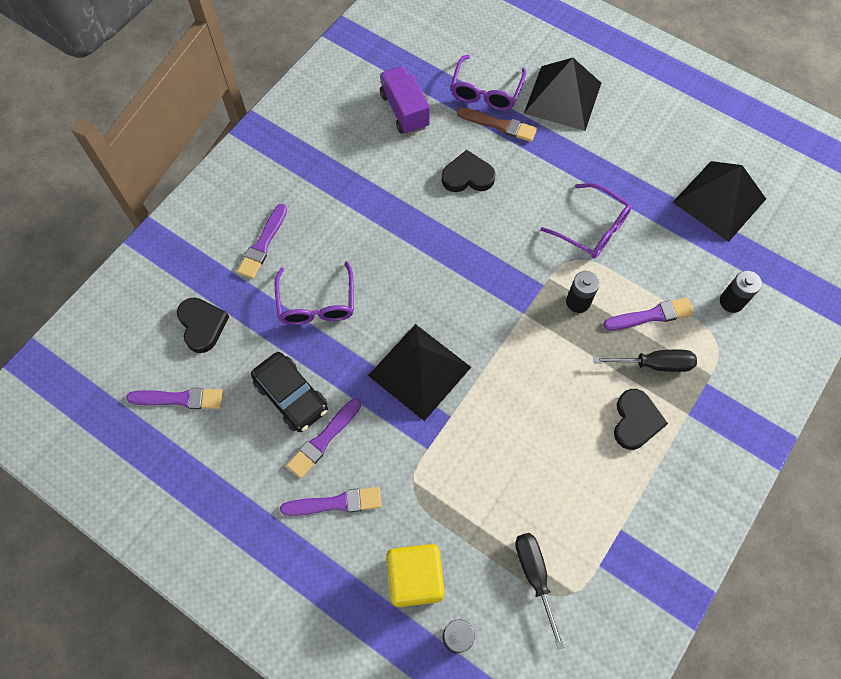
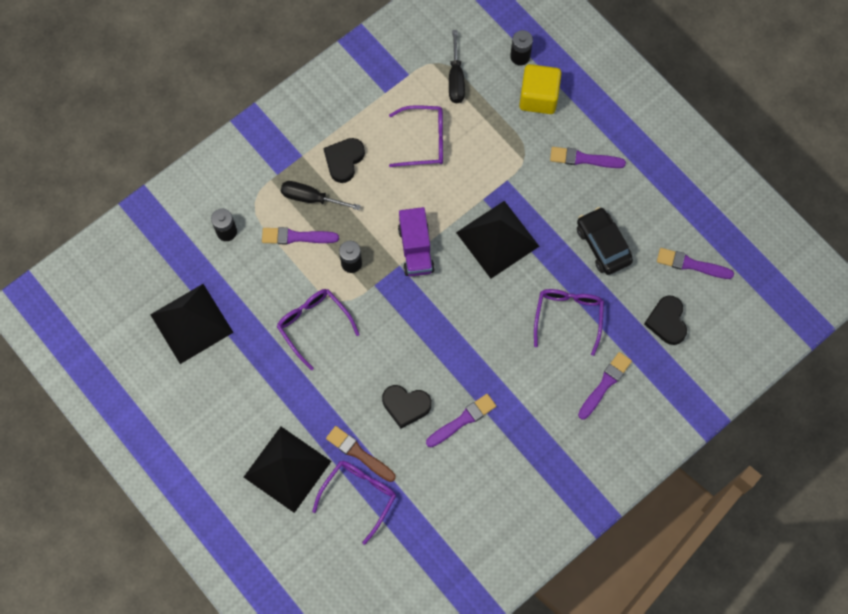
camera: 165 degrees left, 5 degrees up
(323, 440) = (584, 205): purple brush -> purple brush (462, 420)
(404, 111) = (445, 494): purple truck -> purple truck (416, 249)
(547, 474) = (424, 141): none -> purple glasses

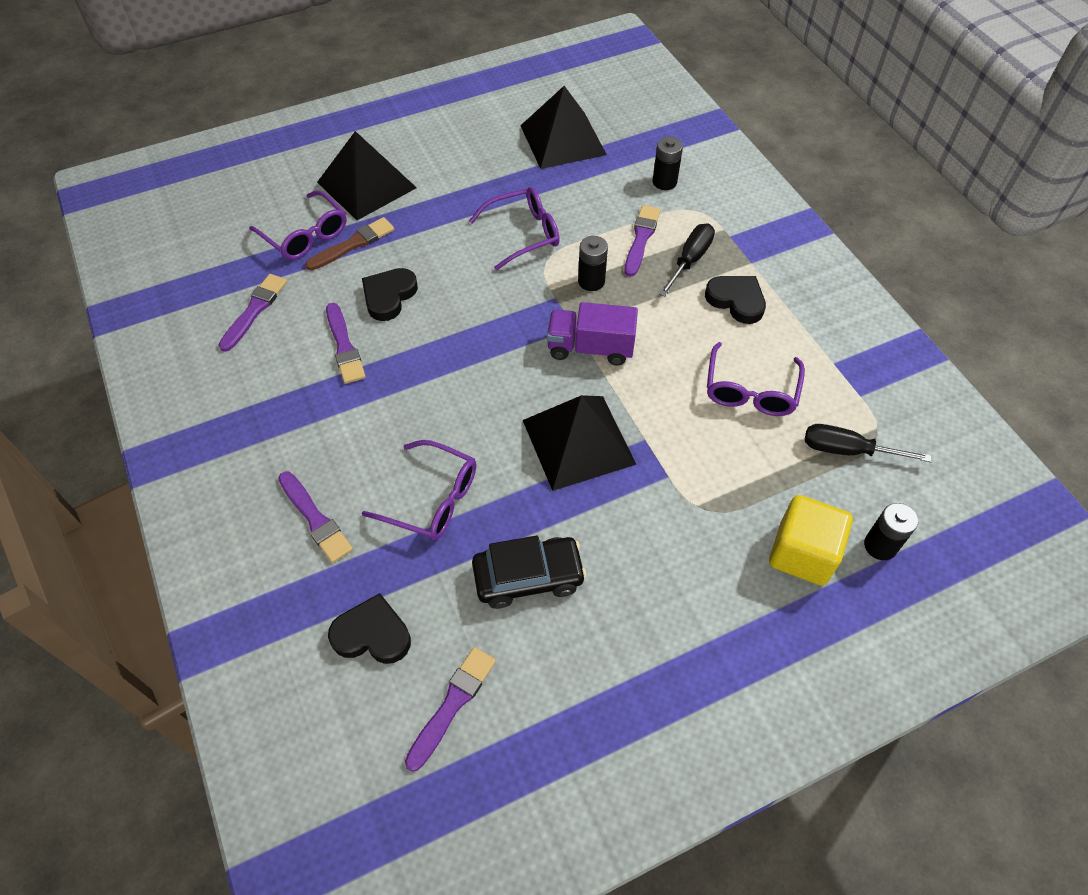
camera: 105 degrees right, 15 degrees down
(584, 159) = (681, 590): purple brush -> purple brush (254, 310)

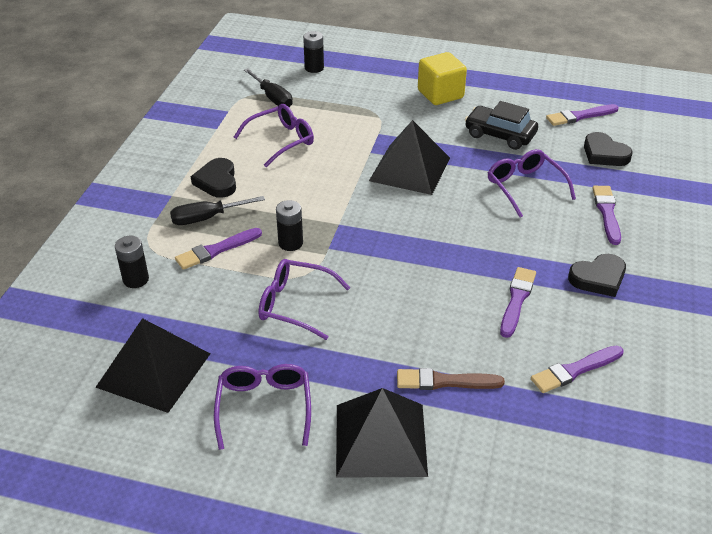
camera: 140 degrees left, 15 degrees down
(305, 235) = (482, 418): purple glasses -> purple glasses (264, 407)
(389, 296) = (451, 318): black heart -> black heart (598, 278)
(590, 348) = (344, 207): purple truck -> none
(802, 553) = (353, 81): yellow cube -> yellow cube (440, 94)

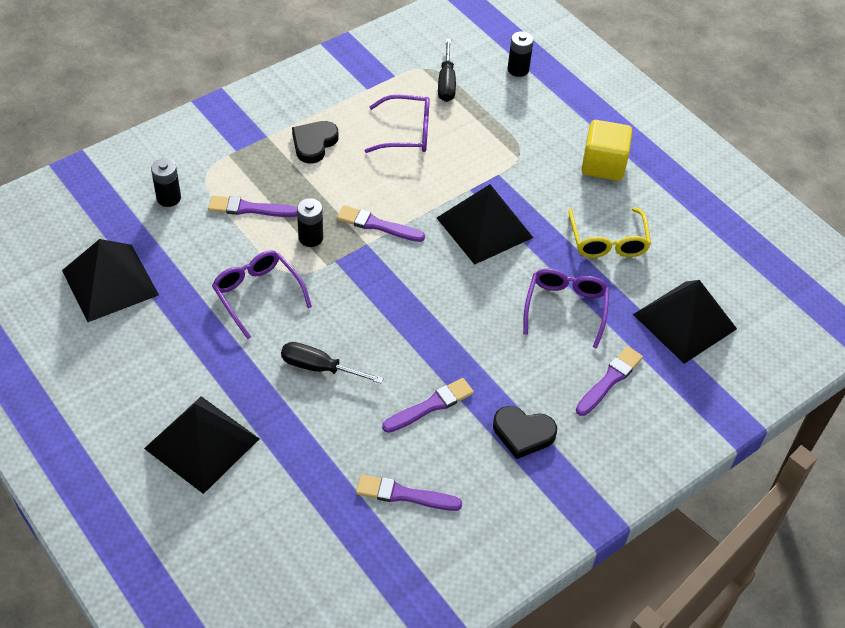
camera: 35 degrees right, 10 degrees up
(207, 218) = (272, 174): black screwdriver -> black screwdriver (320, 368)
(264, 407) = (151, 363): purple glasses -> none
(445, 381) = (296, 433): brown brush -> none
(500, 135) = (608, 241): black car -> yellow glasses
(580, 116) = (712, 267): purple brush -> purple brush (377, 225)
(604, 154) = (685, 321): black heart -> black pyramid

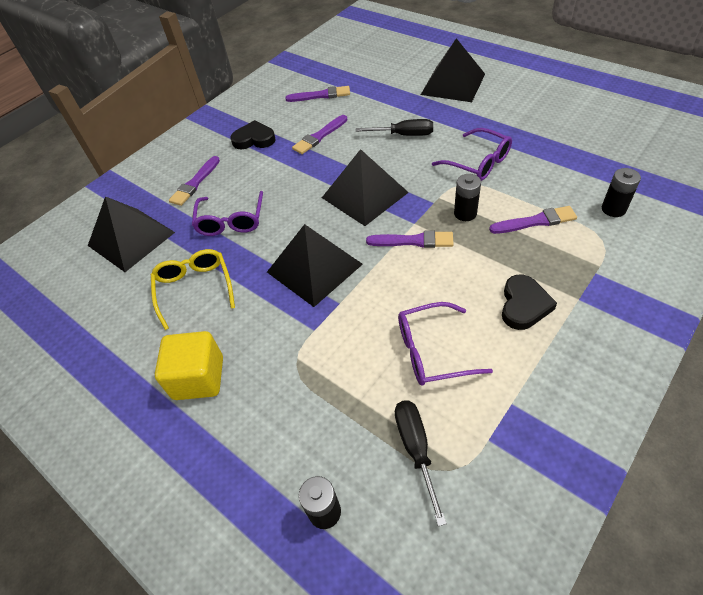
camera: 175 degrees right, 0 degrees up
(110, 282) = (593, 139): black pyramid -> black pyramid (365, 195)

